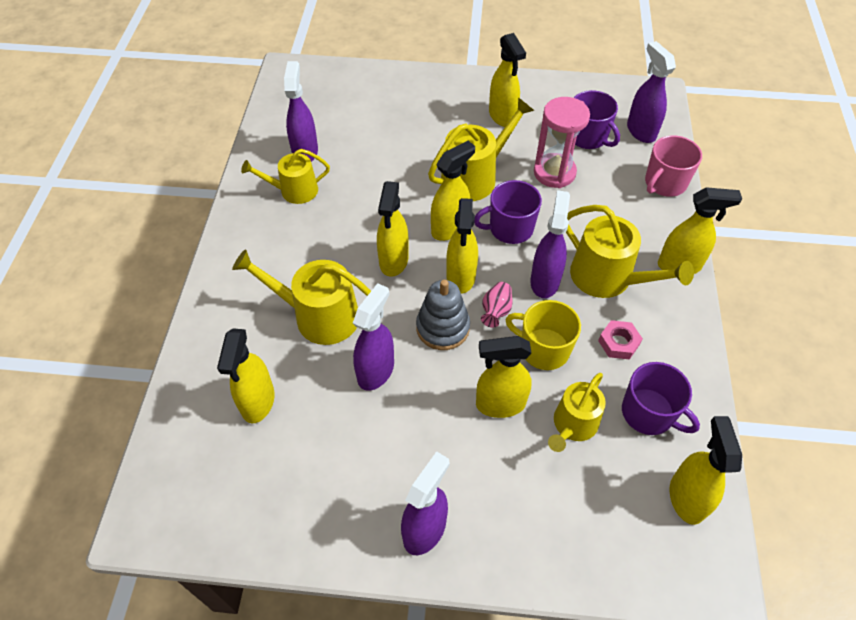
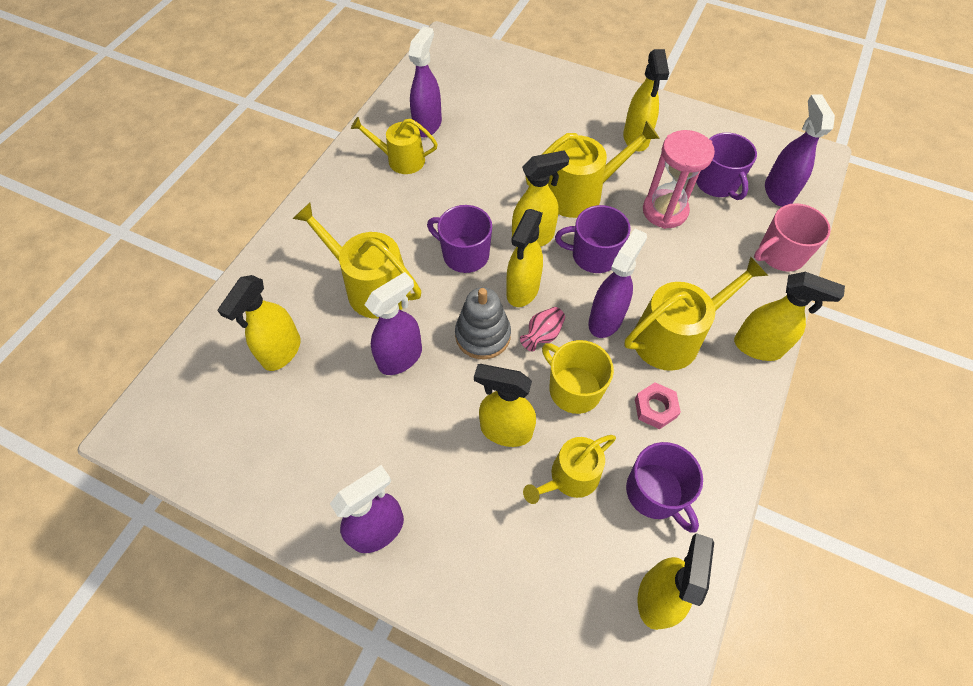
camera: 20 degrees right, 5 degrees up
(393, 261) = (464, 254): yellow spray bottle -> purple mug
(608, 278) = (673, 337): yellow watering can -> yellow watering can turned 90 degrees counterclockwise

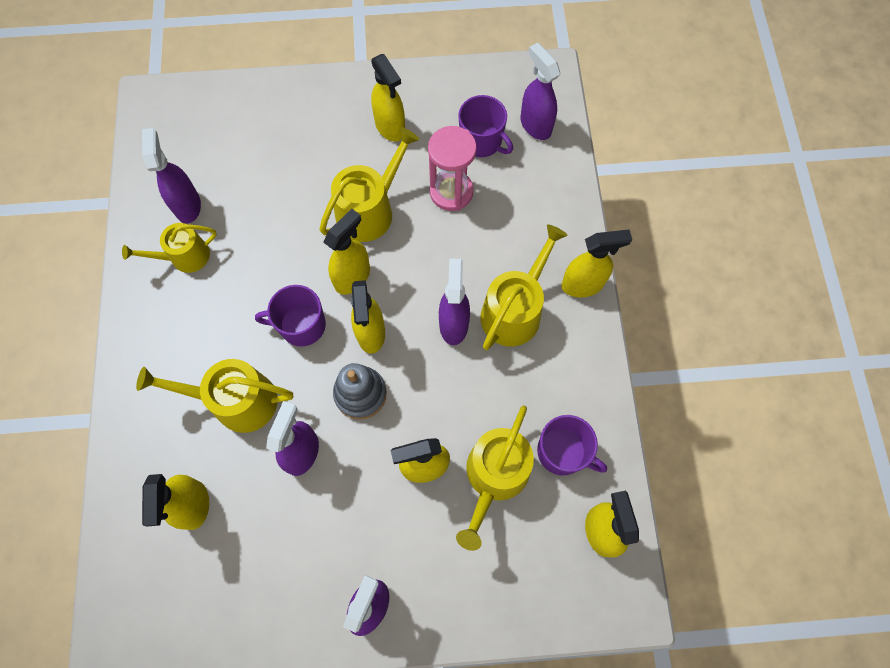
camera: 30 degrees left, 10 degrees up
(542, 335) = (410, 366): pink vase -> none
(570, 477) = (494, 476): yellow watering can -> yellow watering can, size x1.51
(573, 389) = (459, 401): yellow mug -> none
(593, 255) = (413, 268): purple mug -> none
(655, 408) = (530, 382): pink nut -> none
(780, 254) = (563, 188): pink mug -> none

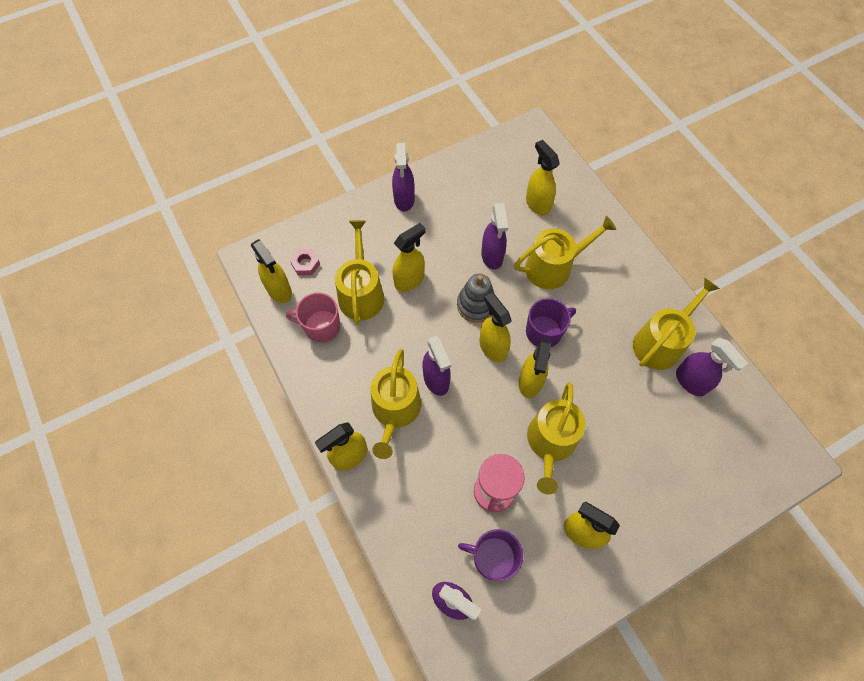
camera: 155 degrees right, 5 degrees down
(184, 257) = (661, 342): yellow watering can -> yellow watering can, size x1.51
(552, 557) = (305, 264): none -> pink nut
(562, 452) = (321, 326): purple mug -> pink mug

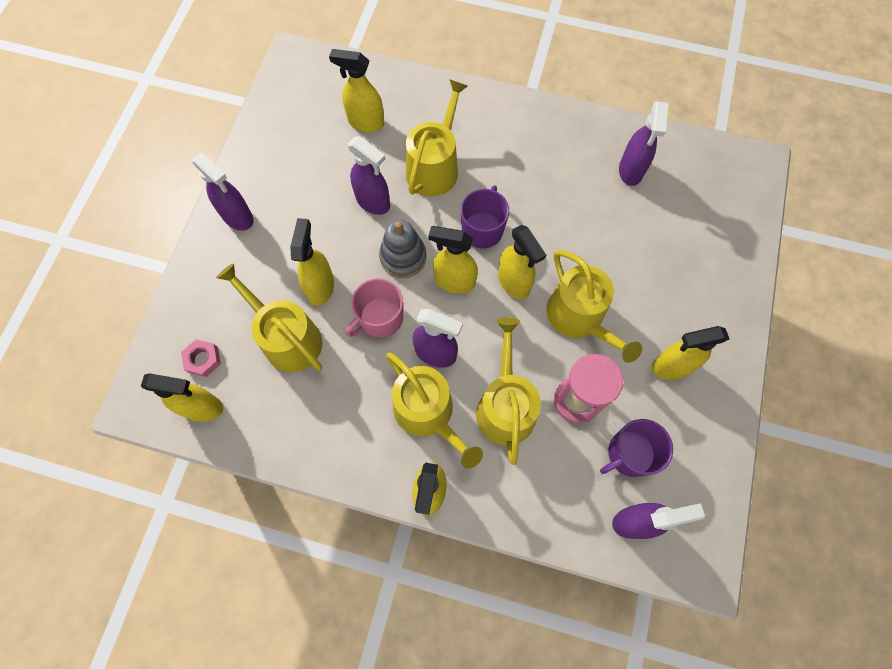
camera: 45 degrees left, 5 degrees up
(321, 326) = (281, 403): pink mug -> pink mug (380, 318)
(661, 342) = (579, 158): yellow watering can -> yellow watering can (505, 406)
(690, 382) = (631, 171): purple spray bottle -> purple spray bottle turned 90 degrees clockwise

